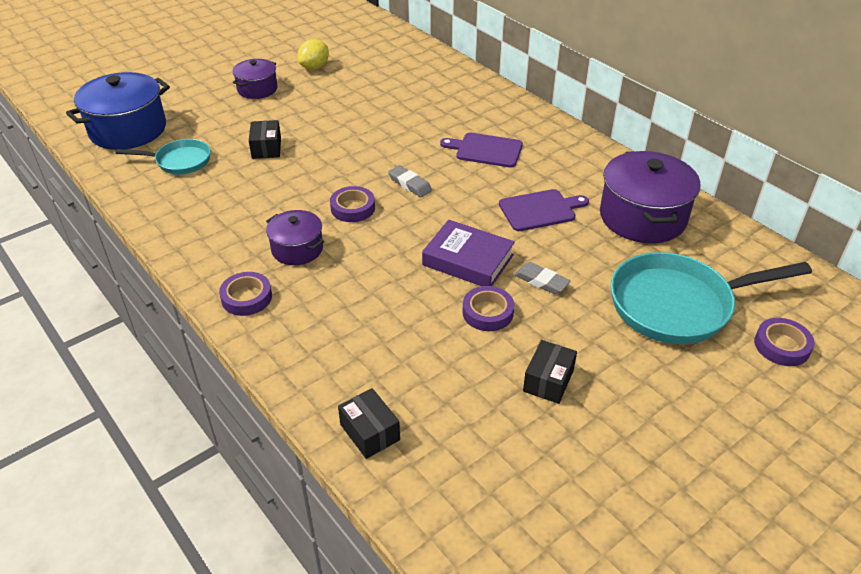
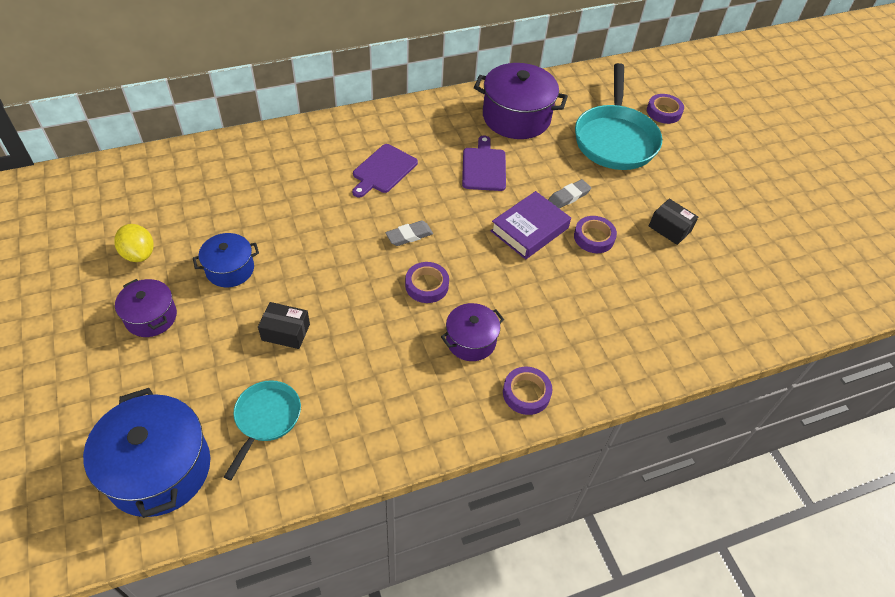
camera: 75 degrees left, 10 degrees up
(319, 107) = (230, 269): none -> blue pot
(370, 432) = (699, 341): black box -> none

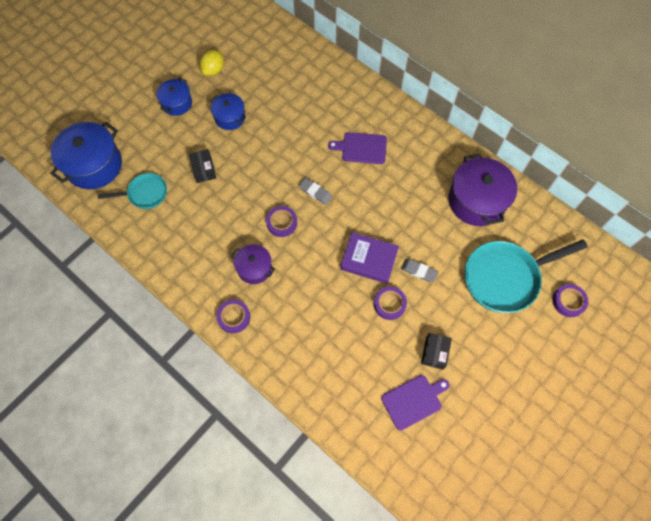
camera: 65 degrees right, 15 degrees up
(151, 317) = (177, 103): purple pot -> blue pot
(484, 167) = (408, 204): purple cutting board -> purple cutting board (413, 401)

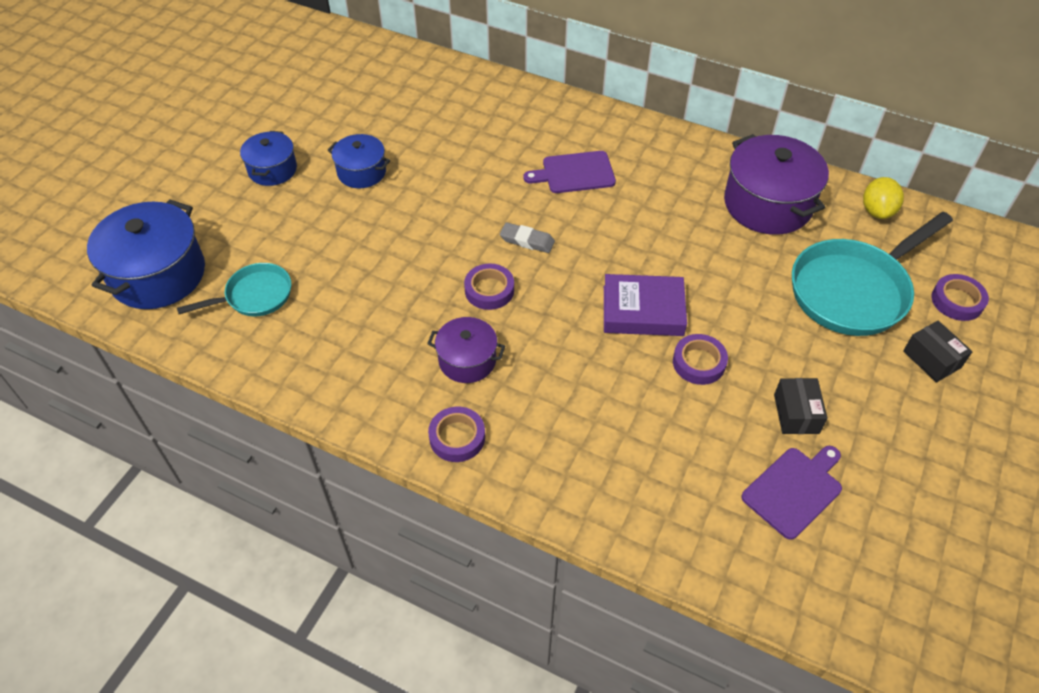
camera: 15 degrees left, 15 degrees down
(204, 170) = (342, 246): black box -> black box (932, 359)
(213, 70) = (317, 120): yellow lemon -> yellow lemon (877, 211)
(419, 271) = (724, 309): grey eraser -> none

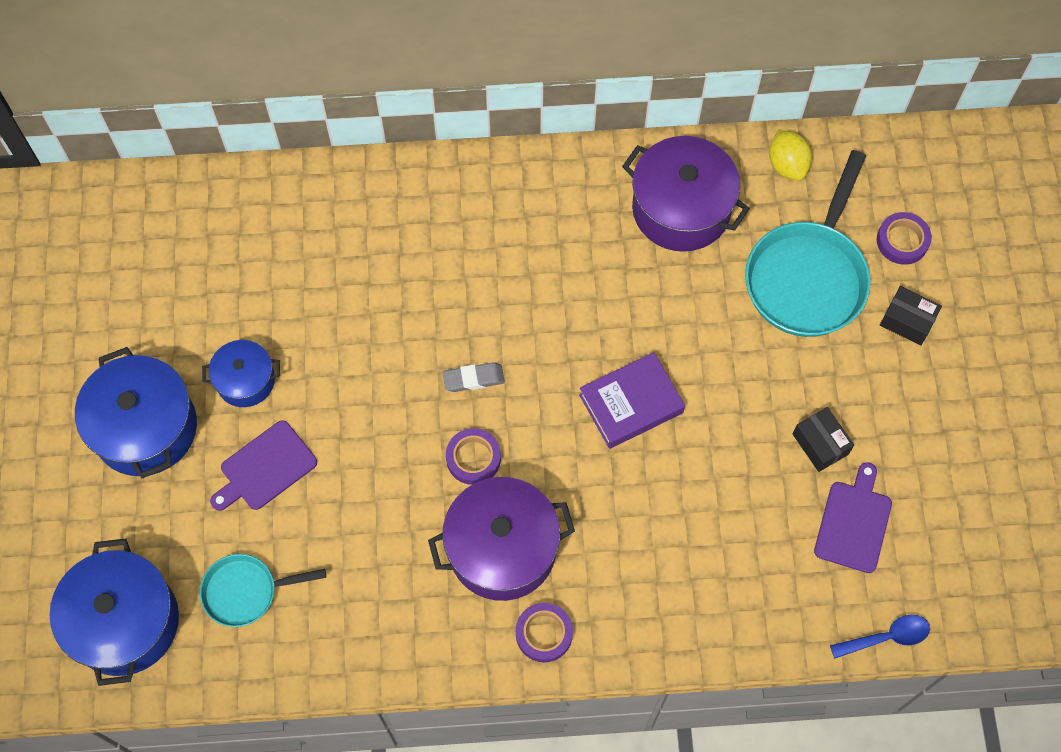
camera: 30 degrees left, 15 degrees up
(254, 296) = (245, 591): turquoise pan -> turquoise pan turned 135 degrees counterclockwise
(272, 170) = (145, 428): blue pot -> blue pot, size x1.76
(467, 360) = (502, 548): purple pot -> purple pot, size x1.76
(574, 173) = (470, 266): purple cutting board -> purple cutting board (265, 468)
(699, 362) = (711, 435): purple tape -> none
(774, 603) = (886, 637): none -> blue spoon

